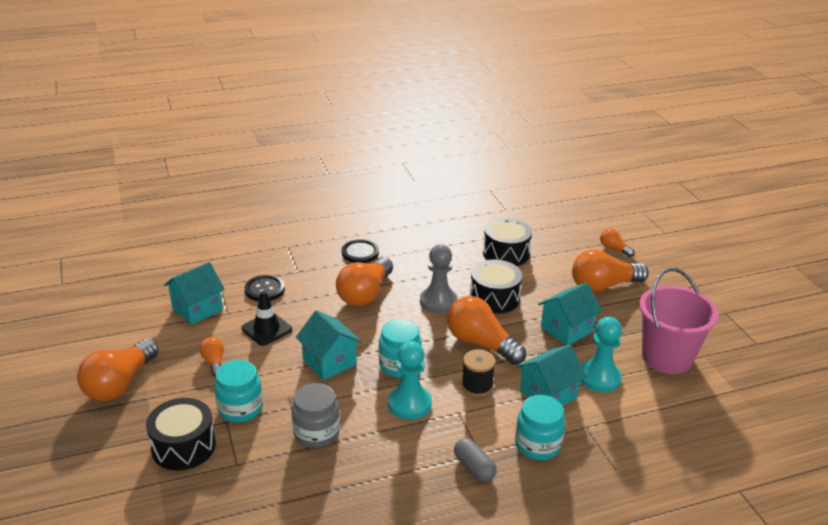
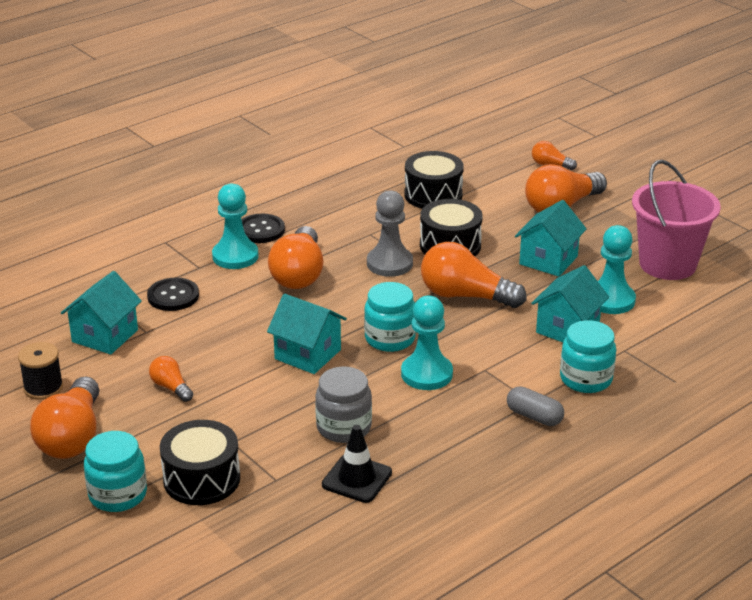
camera: 20 degrees left, 0 degrees up
(240, 408) = (239, 426): turquoise jar -> turquoise jar (118, 495)
(266, 329) = (208, 338): black traffic cone -> black traffic cone (357, 479)
(328, 269) = (235, 256): none -> turquoise pawn
(477, 386) = (488, 339): black spool -> black spool (43, 388)

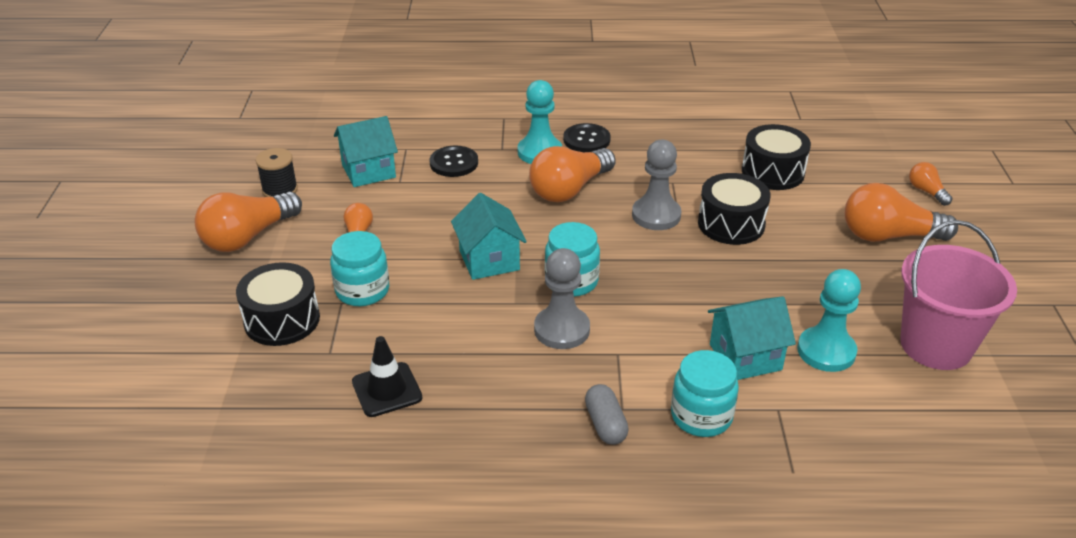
camera: 40 degrees right, 5 degrees up
(118, 495) = (215, 298): turquoise jar -> turquoise jar (362, 291)
(344, 427) = (435, 339): grey jar -> none
(426, 374) = (562, 329): turquoise pawn -> grey pawn
(465, 296) = (686, 276): orange light bulb -> none
(548, 260) = (809, 281): turquoise house -> none

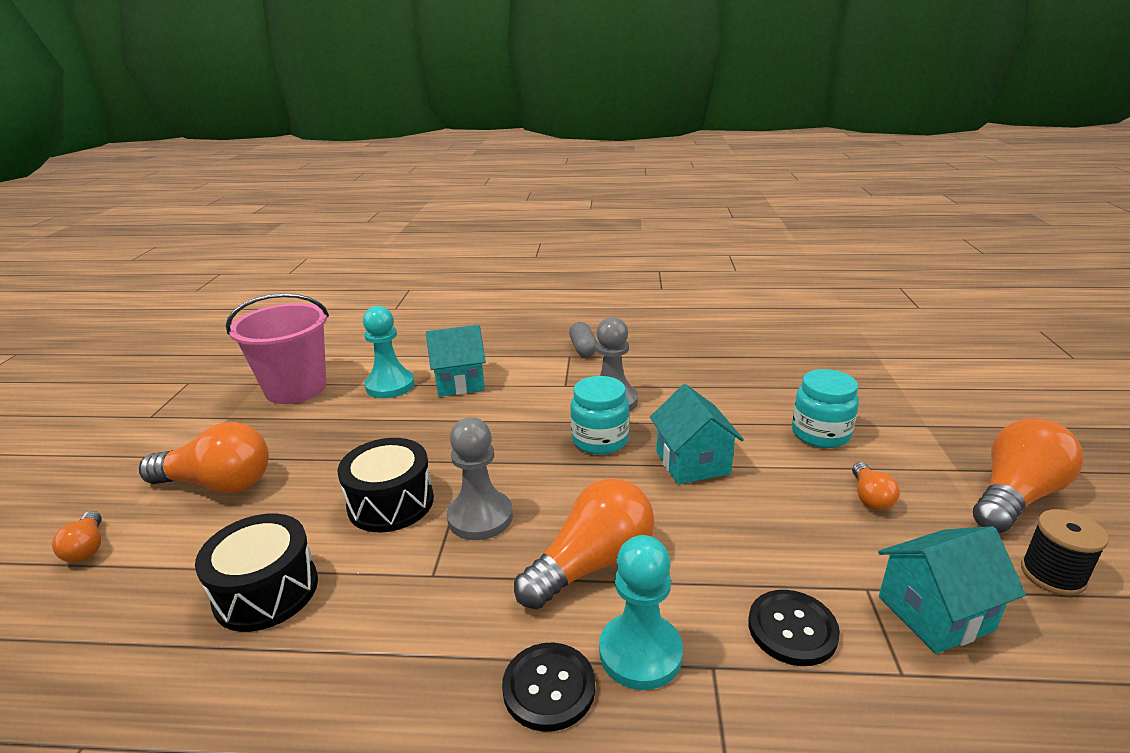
camera: 175 degrees left, 10 degrees down
(282, 320) = (883, 410): black drum -> none
(387, 390) = (753, 365): black traffic cone -> none
(701, 416) = (513, 352): turquoise jar -> none

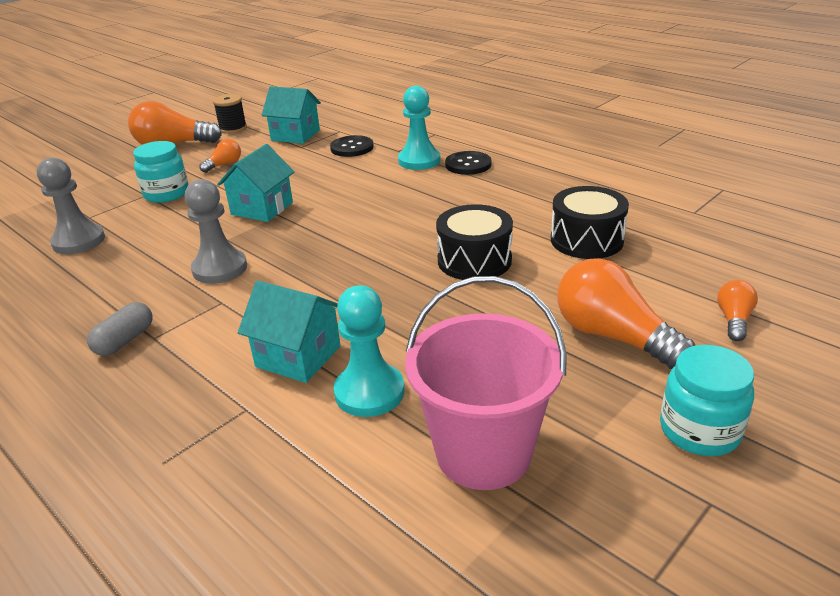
camera: 140 degrees left, 5 degrees up
(480, 517) = (425, 229): grey pawn -> grey pawn (78, 241)
(592, 564) = (395, 189): orange light bulb -> none
(600, 440) = (284, 243): turquoise jar -> turquoise jar (699, 431)

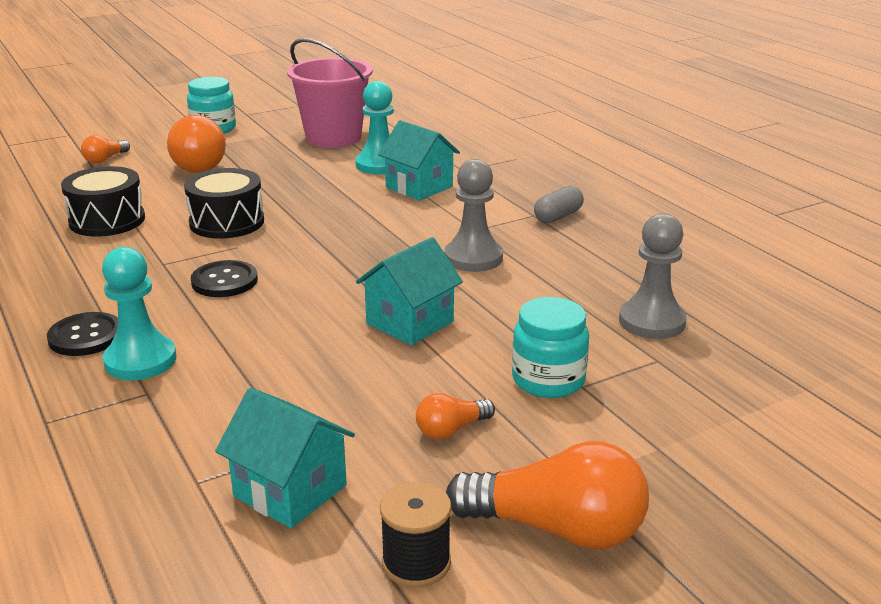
camera: 165 degrees left, 5 degrees down
(352, 148) = (213, 419): black button -> black button (224, 281)

